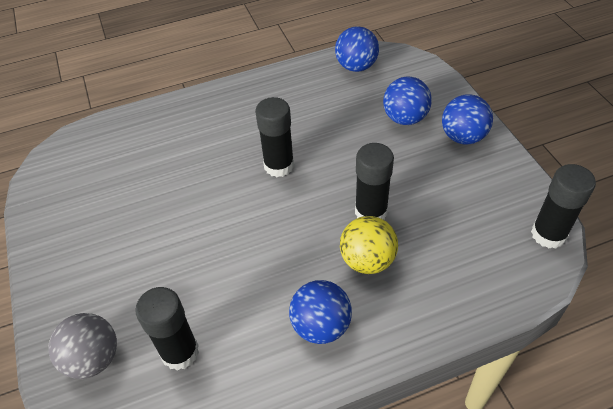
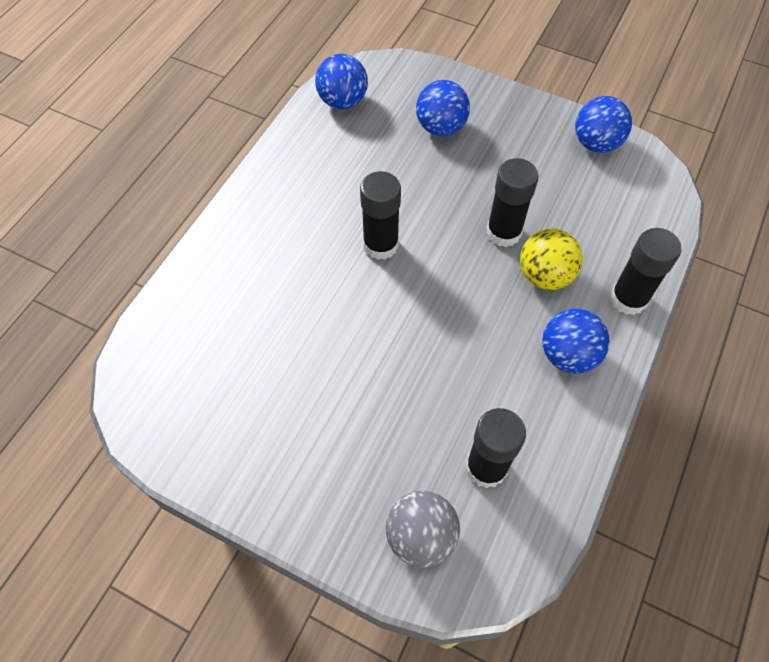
camera: 45 degrees left, 10 degrees up
(463, 137) = (505, 115): blue ball -> blue ball (596, 143)
(548, 234) = (645, 160): black glue stick -> black glue stick (628, 299)

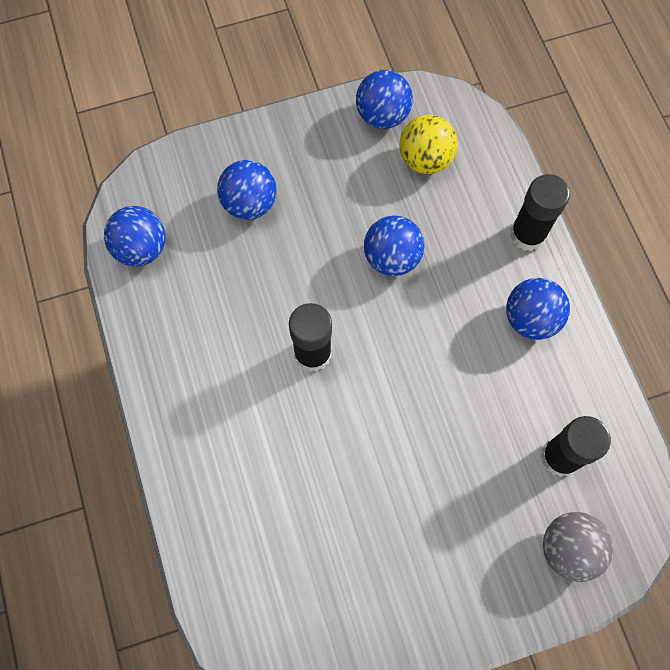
camera: 45 degrees left, 10 degrees up
(503, 232) = (392, 258): black glue stick -> blue ball
(545, 275) = (455, 268): yellow ball -> yellow ball (425, 159)

